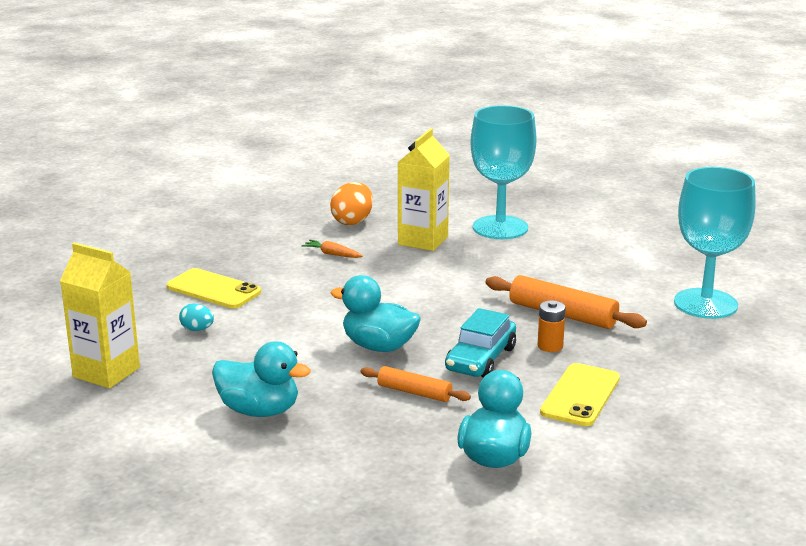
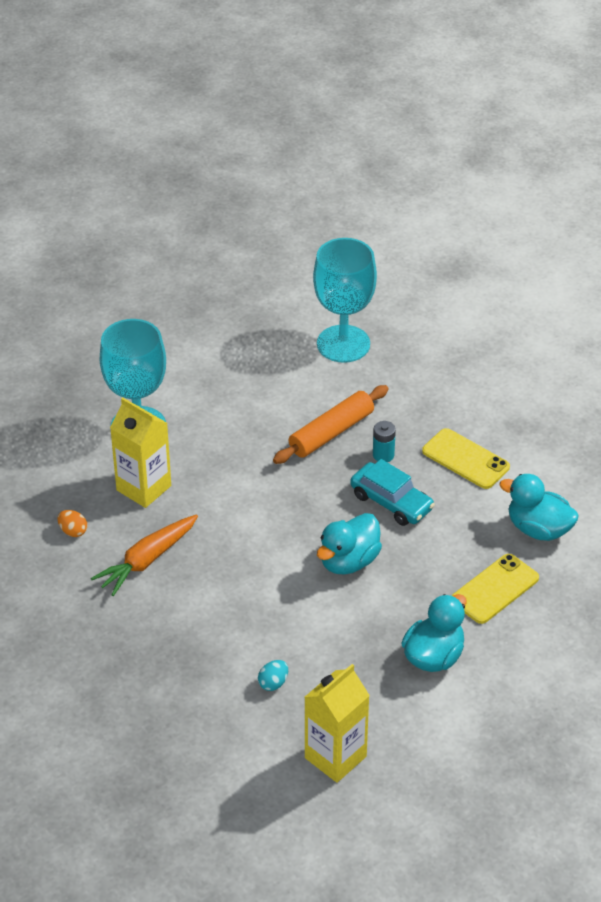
camera: 75 degrees left, 20 degrees up
(213, 290) = (192, 662): yellow phone -> yellow phone (495, 589)
(332, 254) = (147, 560): orange carrot -> orange carrot, size x1.92
(352, 221) = (73, 531): orange egg -> orange egg, size x0.58
(414, 392) = (432, 554): orange rolling pin -> none
(550, 346) = (383, 455): orange battery -> turquoise battery

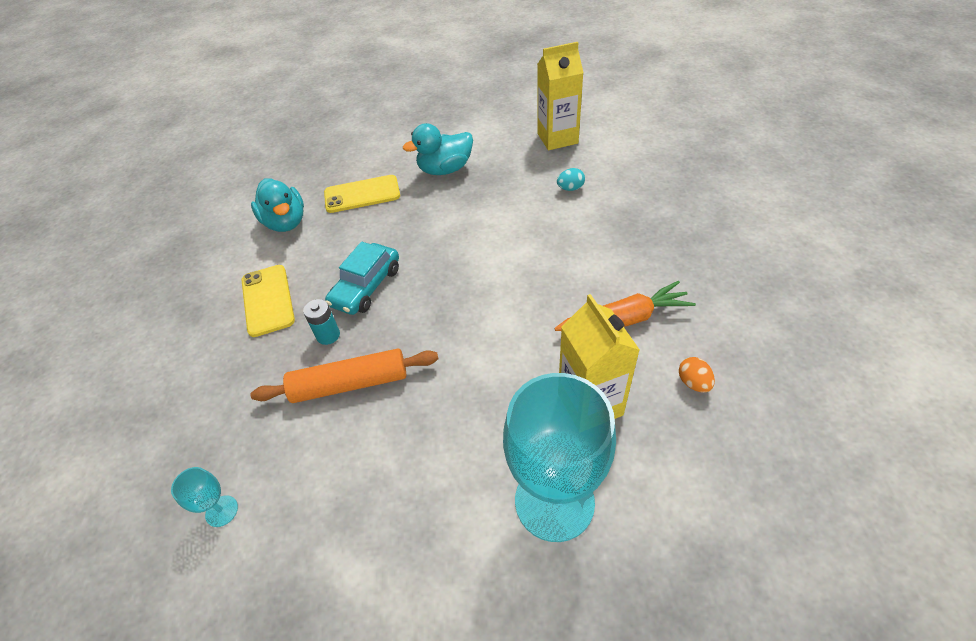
camera: 145 degrees left, 5 degrees up
(343, 344) = (221, 511): turquoise goblet -> turquoise goblet, size x0.41
(348, 561) = (446, 251): turquoise duck -> none
(391, 502) = (366, 287): turquoise car -> turquoise car turned 135 degrees counterclockwise

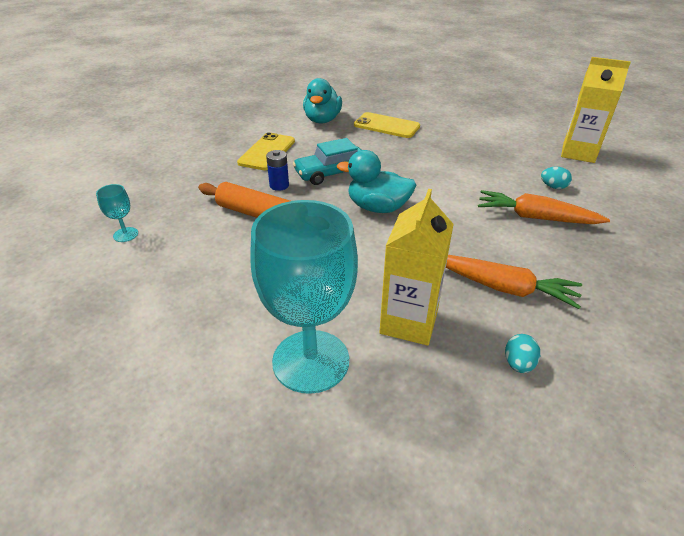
camera: 35 degrees right, 10 degrees down
(328, 335) = (279, 185): turquoise battery -> blue battery
(445, 169) = (461, 136): turquoise duck -> turquoise duck (377, 208)
(585, 230) = (535, 217): none -> orange carrot
(693, 383) = (518, 364): orange egg -> turquoise egg

